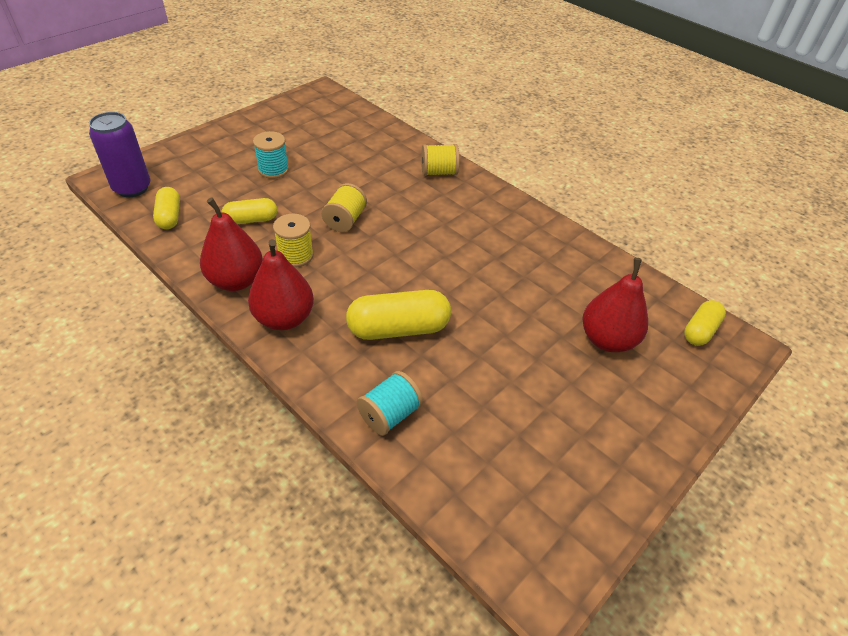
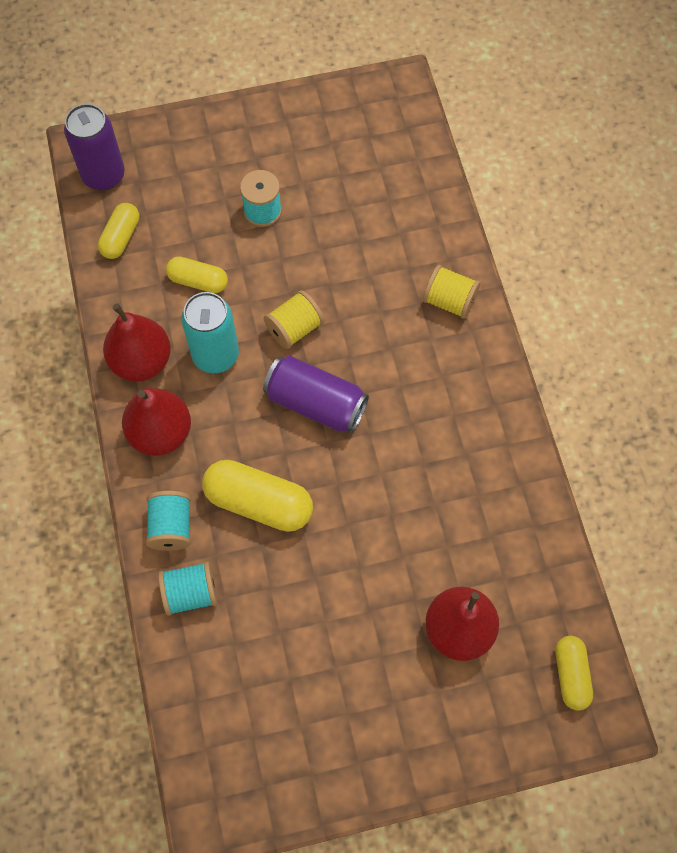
camera: 35 degrees right, 20 degrees up
(296, 255) = (215, 355): yellow spool -> turquoise can
(338, 376) = (171, 527): none -> turquoise spool
(394, 254) = (316, 403): none -> purple can
(700, 330) = (571, 675): yellow capsule -> yellow capsule turned 75 degrees counterclockwise

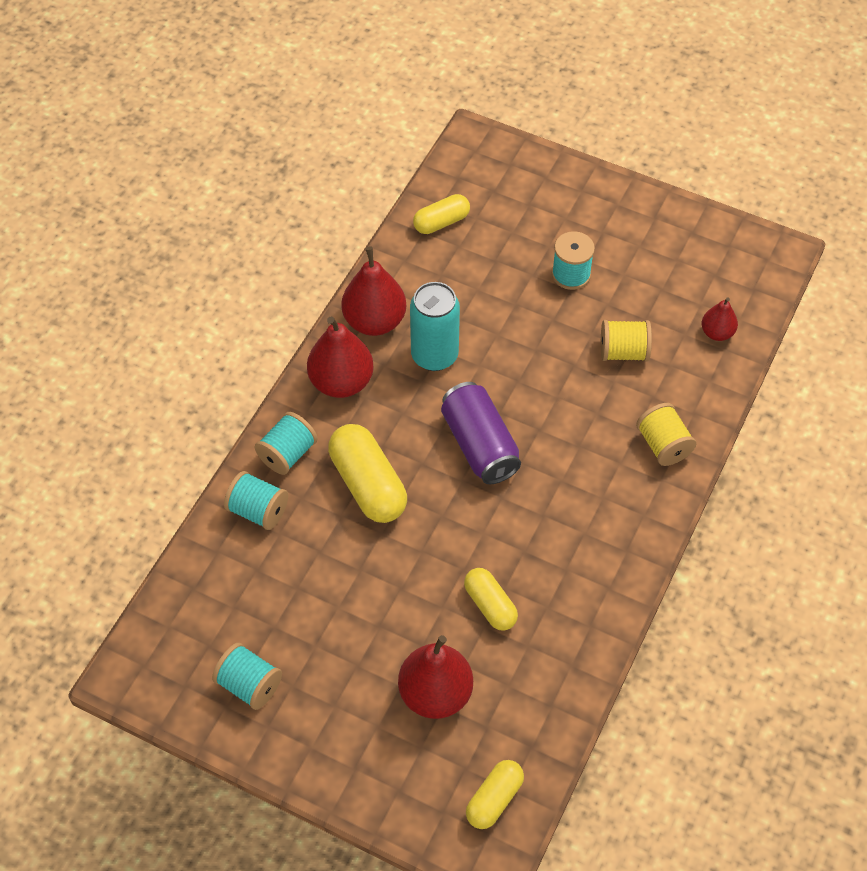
camera: 40 degrees right, 10 degrees down
(103, 175) = (470, 169): purple can -> none
(198, 281) = (471, 293): yellow capsule -> yellow capsule (490, 605)
(294, 329) = (514, 378): yellow spool -> yellow spool (623, 352)
(314, 742) = (249, 685): none -> turquoise spool
(411, 182) = (717, 333): none -> red pear

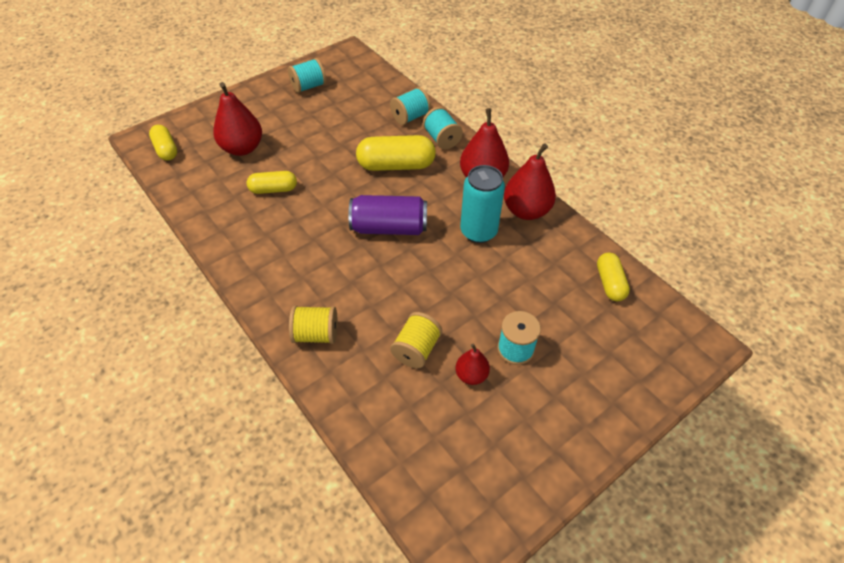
camera: 115 degrees right, 5 degrees down
(717, 333) = (396, 433): red pear -> red pear (471, 375)

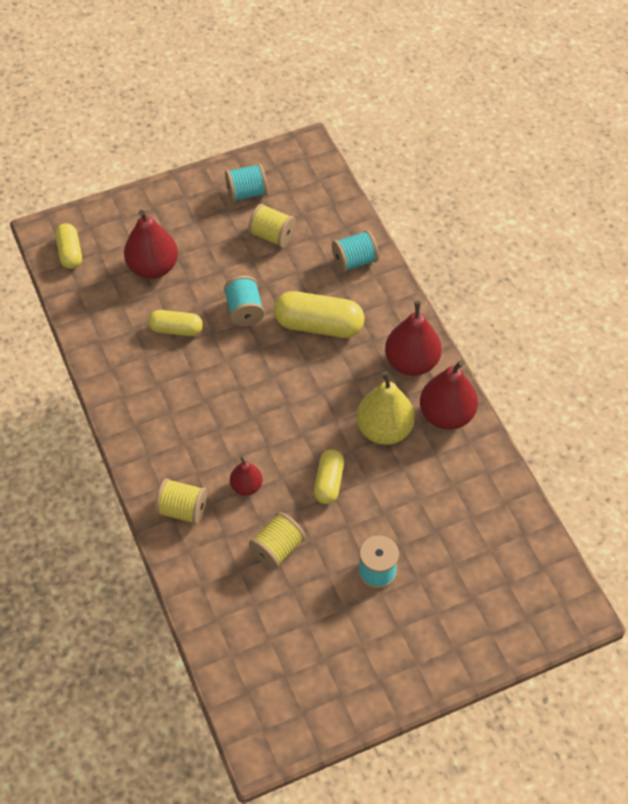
camera: 15 degrees right, 5 degrees up
(338, 111) = (272, 236): none -> yellow spool
(389, 228) = (288, 404): purple can -> none
(442, 139) = (382, 300): turquoise spool -> turquoise spool (244, 310)
(471, 375) = (323, 587): red pear -> red pear (246, 486)
(478, 231) = (384, 429): turquoise can -> yellow pear
(610, 283) = (504, 522): yellow capsule -> yellow capsule (329, 482)

